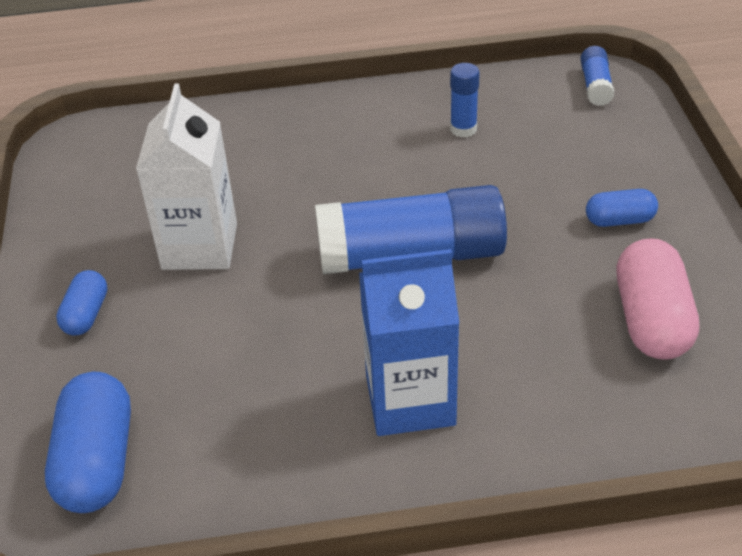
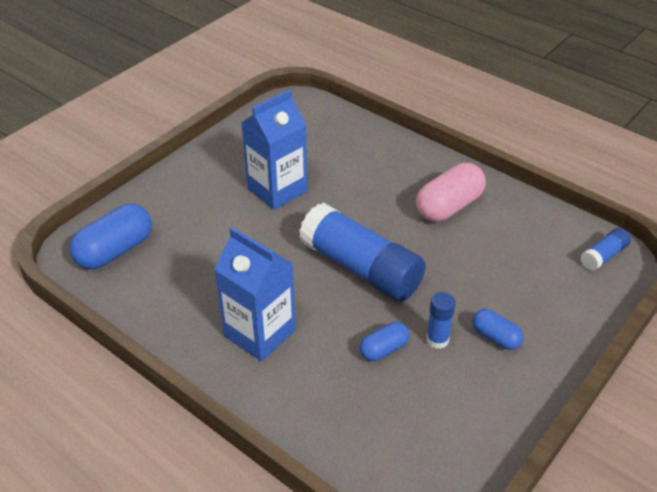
camera: 45 degrees right, 0 degrees up
(86, 315) = (193, 186): blue capsule -> blue capsule (384, 349)
(199, 246) = (277, 190): white carton -> blue carton
(463, 129) = (486, 225): blue glue stick -> blue glue stick (437, 340)
(652, 320) = (429, 400): pink capsule -> pink capsule (449, 206)

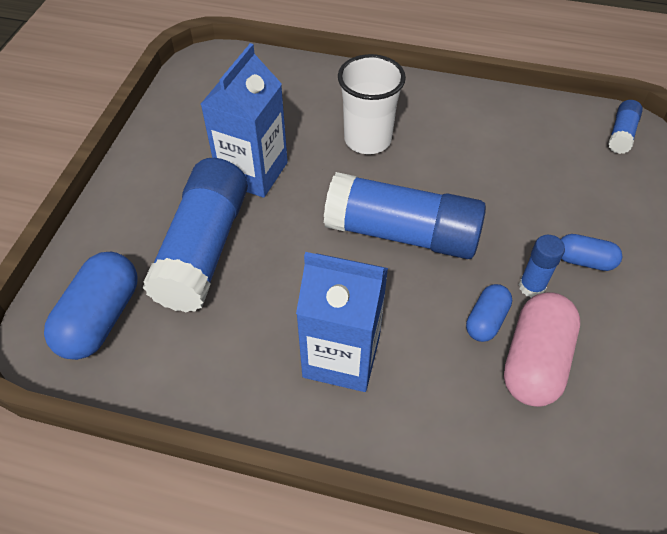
camera: 25 degrees left, 10 degrees up
(210, 230) = (204, 249): none -> blue glue stick
(380, 194) = (367, 139): none -> white cup
(449, 206) = (446, 131): pink capsule -> pink capsule (535, 361)

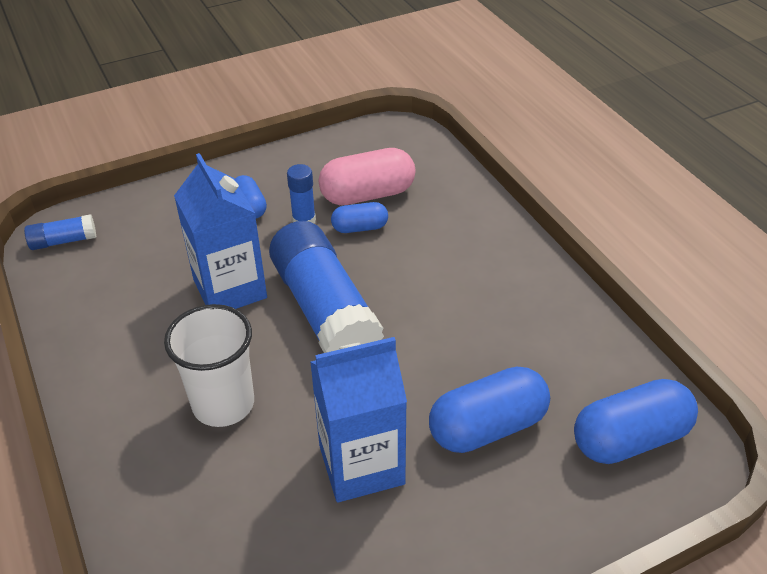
camera: 130 degrees left, 10 degrees down
(204, 249) = (487, 427): blue glue stick -> blue capsule
(341, 356) = (474, 278): blue carton -> blue carton (230, 289)

